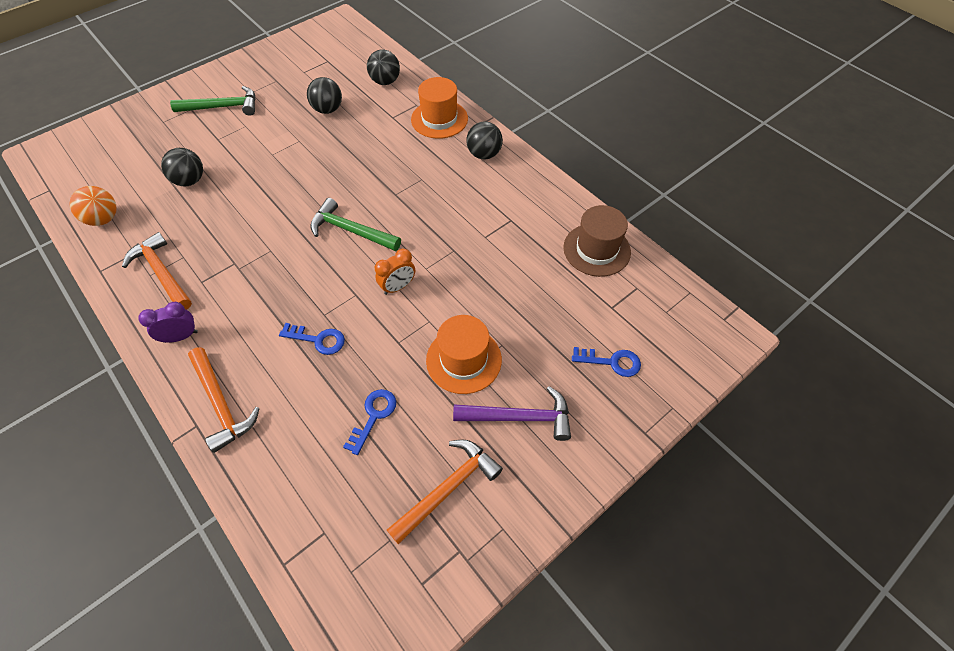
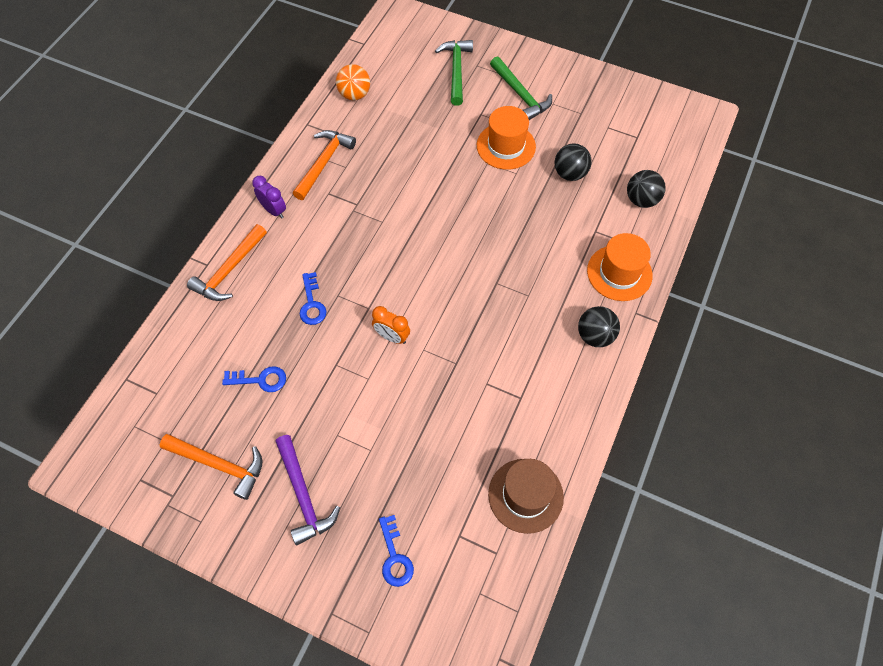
camera: 65 degrees right, 5 degrees up
(190, 181) = (423, 124): black ball -> none
(351, 231) = (434, 269): green hammer -> green hammer (456, 71)
(464, 360) = (341, 425): orange hat -> orange hat (506, 146)

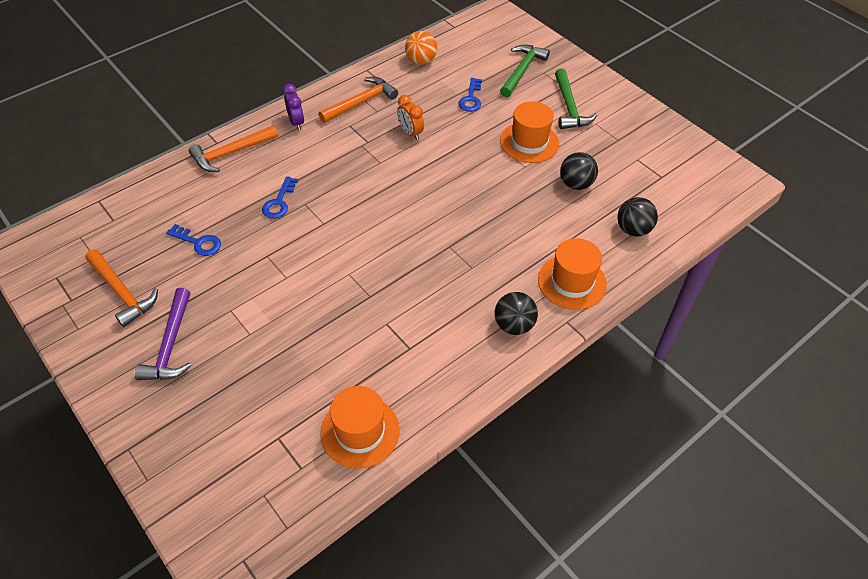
camera: 25 degrees right, 10 degrees down
(392, 337) = (328, 253): orange clock -> orange clock (410, 133)
(395, 557) = (211, 428): blue key -> blue key (471, 98)
(525, 495) = (360, 431): brown hat -> orange hat

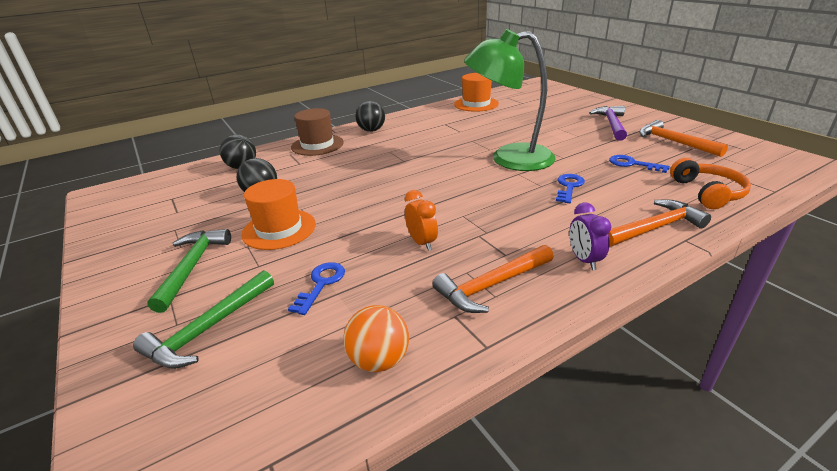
camera: 170 degrees left, 20 degrees down
(158, 196) = (707, 192): none -> orange headphones
(328, 252) = (509, 158): none -> green lamp
(572, 282) = (317, 145): orange hat -> brown hat

